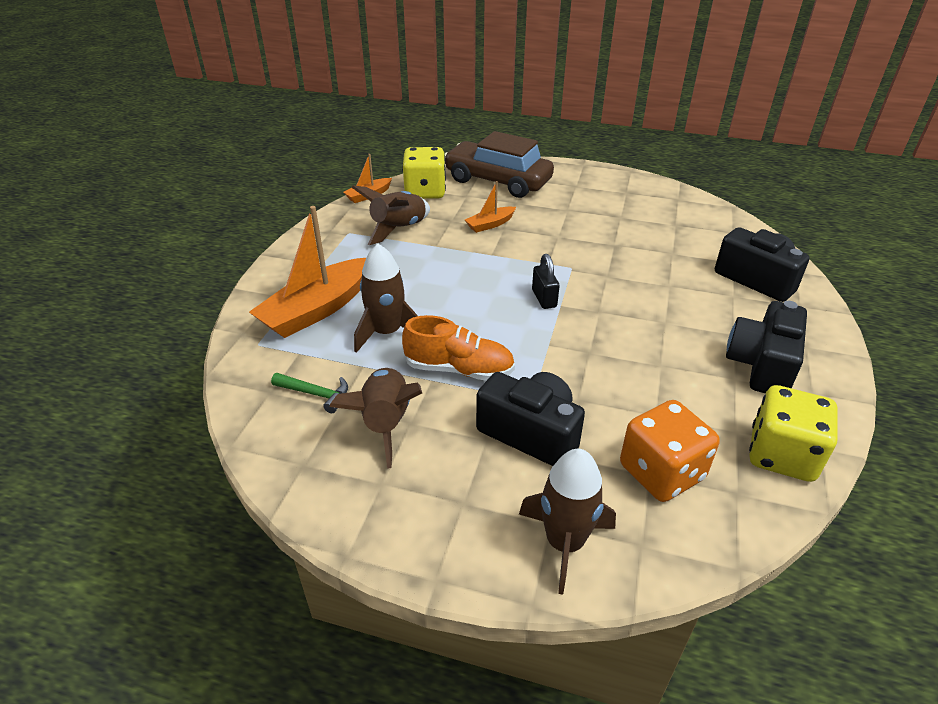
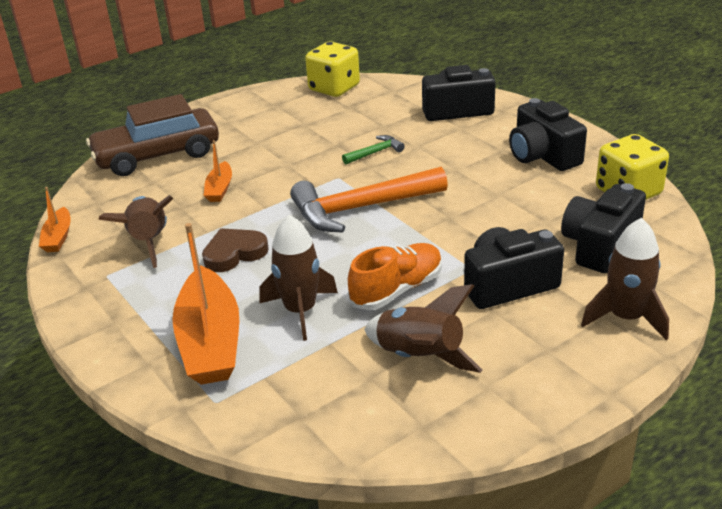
camera: 50 degrees left, 5 degrees down
(316, 394) = (337, 386): green hammer -> green hammer (375, 152)
(423, 269) = (234, 253): none -> brown heart
(425, 192) = (109, 201): yellow dice -> yellow dice (334, 88)
(544, 298) = (360, 208): black padlock -> orange hammer
(661, 472) = (600, 246): orange dice -> black camera

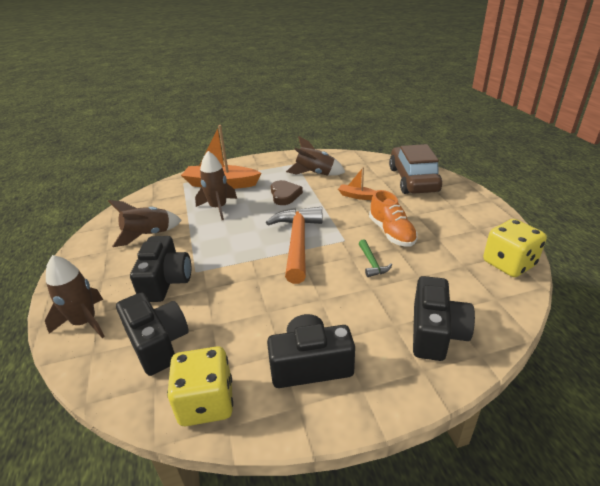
camera: 110 degrees right, 0 degrees up
(58, 237) = (338, 153): orange boat -> none
(397, 290) = (204, 239): orange shoe -> orange shoe (391, 233)

